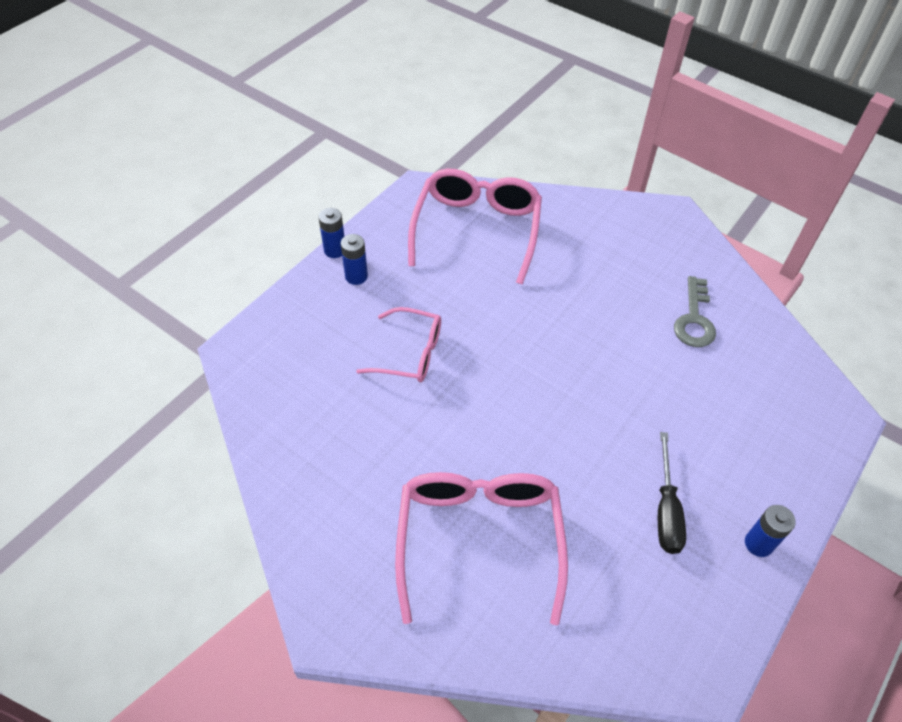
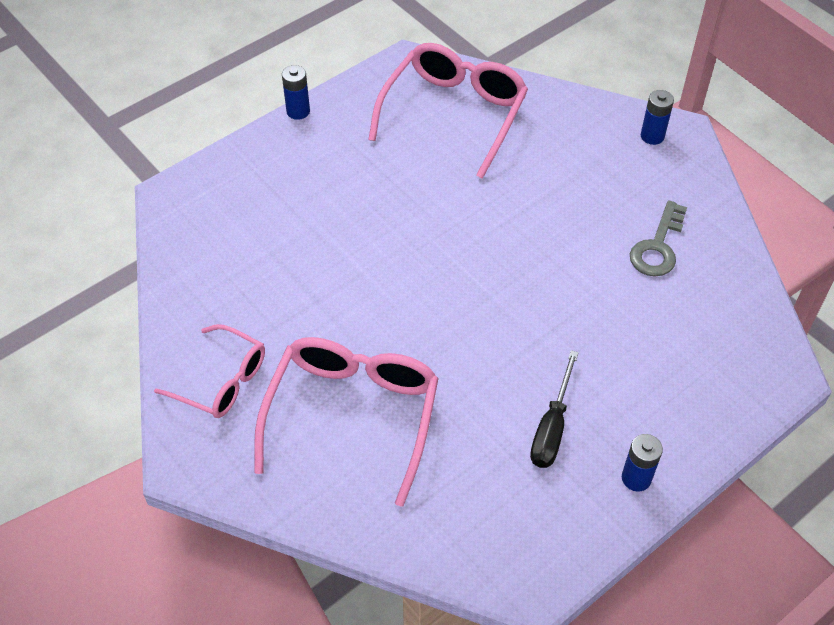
camera: 15 degrees right, 0 degrees up
(356, 276) = (312, 142): blue battery -> blue battery (652, 136)
(410, 353) = (342, 228): pink glasses -> pink glasses (222, 381)

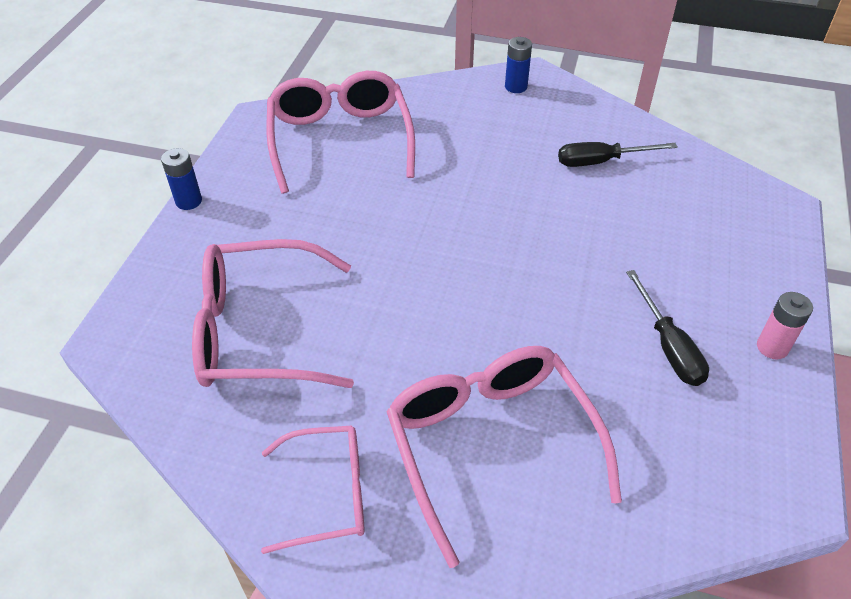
camera: 35 degrees left, 5 degrees down
(267, 242) = (258, 331): none -> pink glasses
(636, 478) = (772, 347): blue battery -> pink battery
(657, 246) = (601, 161): grey key -> black screwdriver

